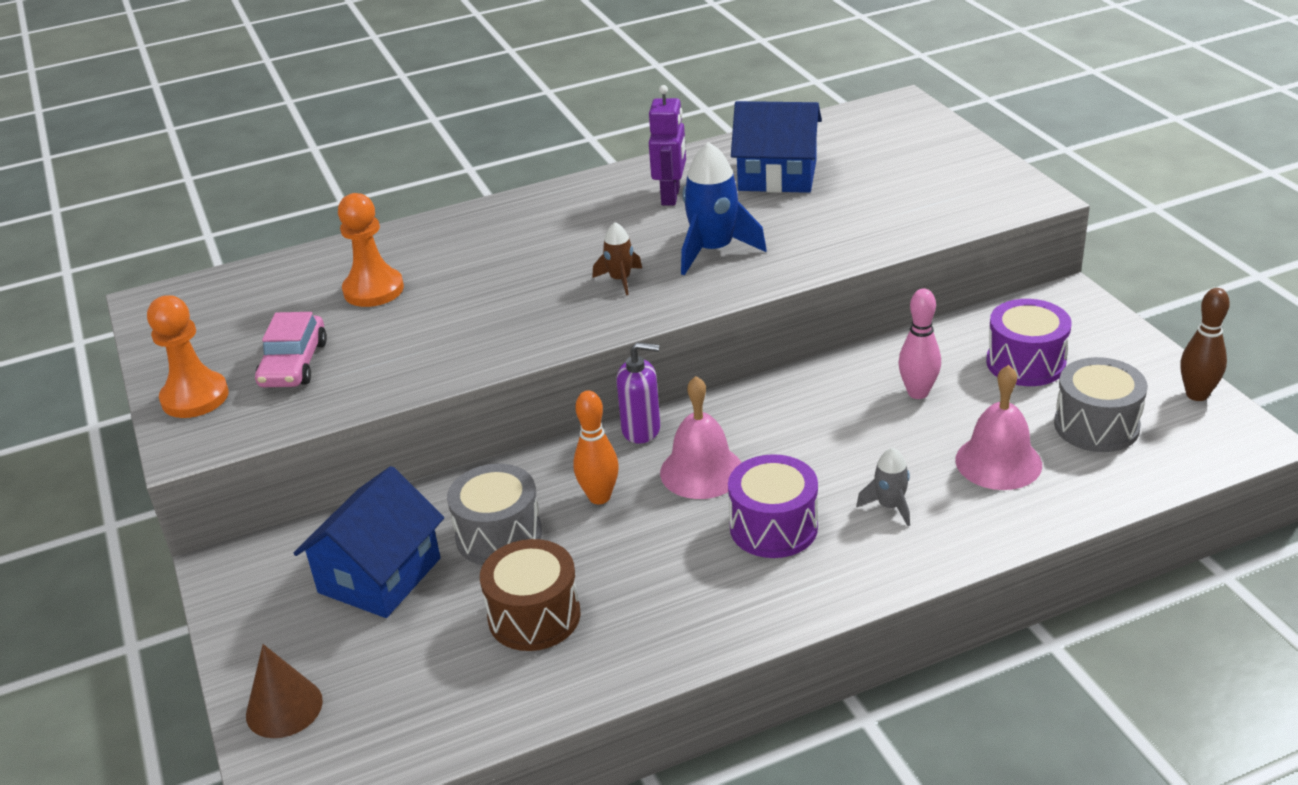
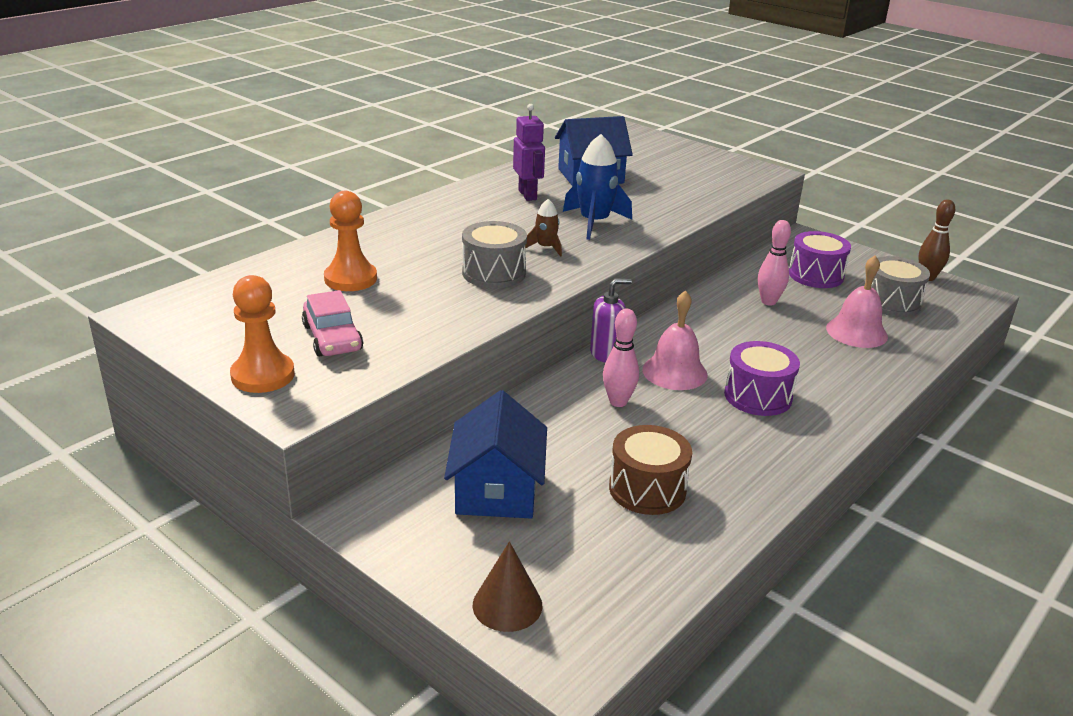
camera: 30 degrees left, 5 degrees down
(499, 535) = (567, 442): grey drum -> grey drum (494, 273)
(599, 497) = (618, 402): orange bowling pin -> pink bowling pin
(889, 506) = (818, 369): grey rocket -> none

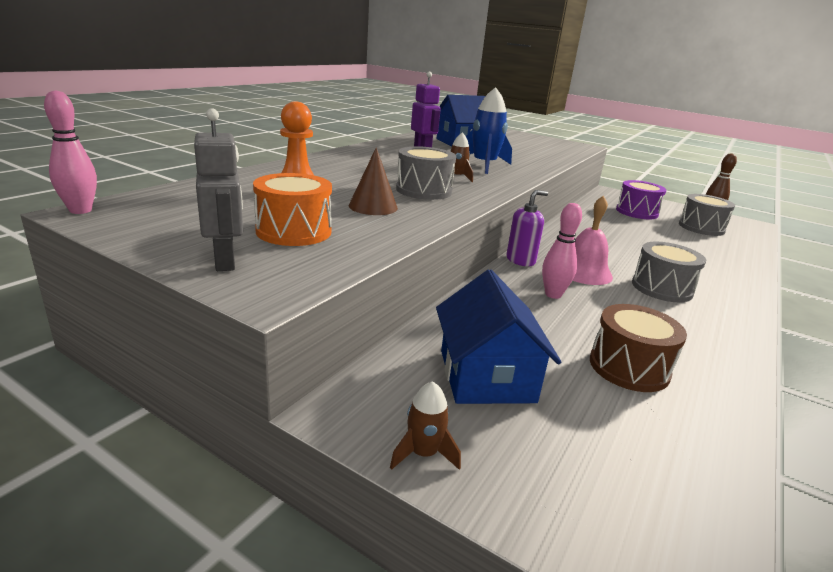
camera: 10 degrees left, 5 degrees down
(263, 375) = (225, 261): orange pawn -> grey robot
(332, 338) = (294, 231): pink car -> orange drum
(410, 553) = (423, 453): none -> brown rocket
(507, 605) = (567, 511): brown cone -> brown cone (373, 206)
(758, 396) = (662, 288): purple drum -> grey drum
(768, 302) = (617, 227): pink bowling pin -> pink bowling pin (80, 210)
(856, 332) = (695, 245): pink bell -> none

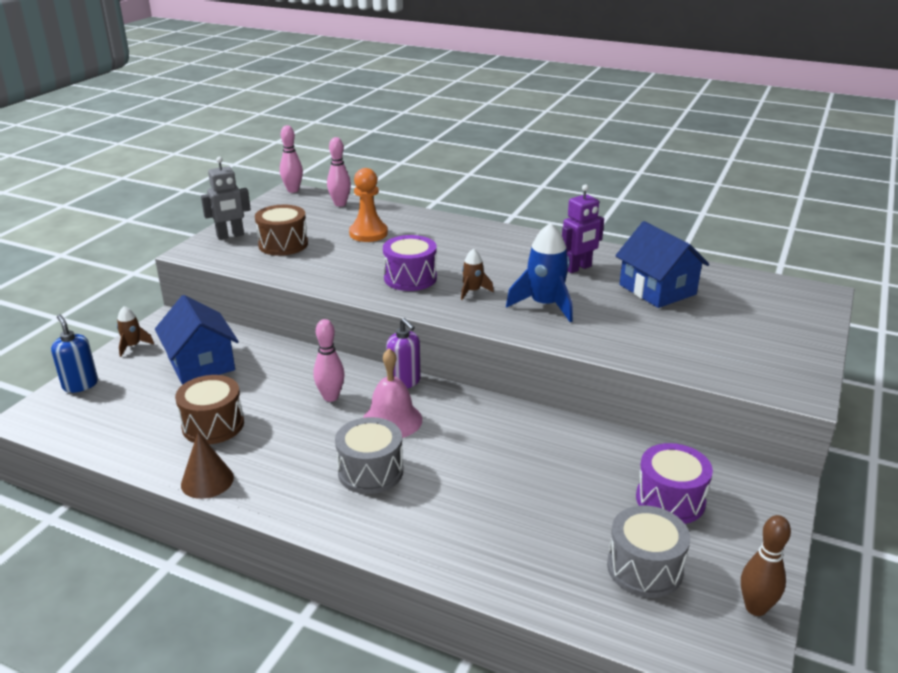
camera: 85 degrees right, 5 degrees up
(183, 193) = (340, 204): none -> pink bowling pin
(294, 231) = (283, 244): orange drum -> brown drum
(373, 206) = (349, 262): brown cone -> brown cone (207, 481)
(424, 190) = (410, 278): grey drum -> purple drum
(486, 376) = (201, 363): blue house -> blue house turned 75 degrees clockwise
(561, 520) = (80, 385): none -> blue soap dispenser

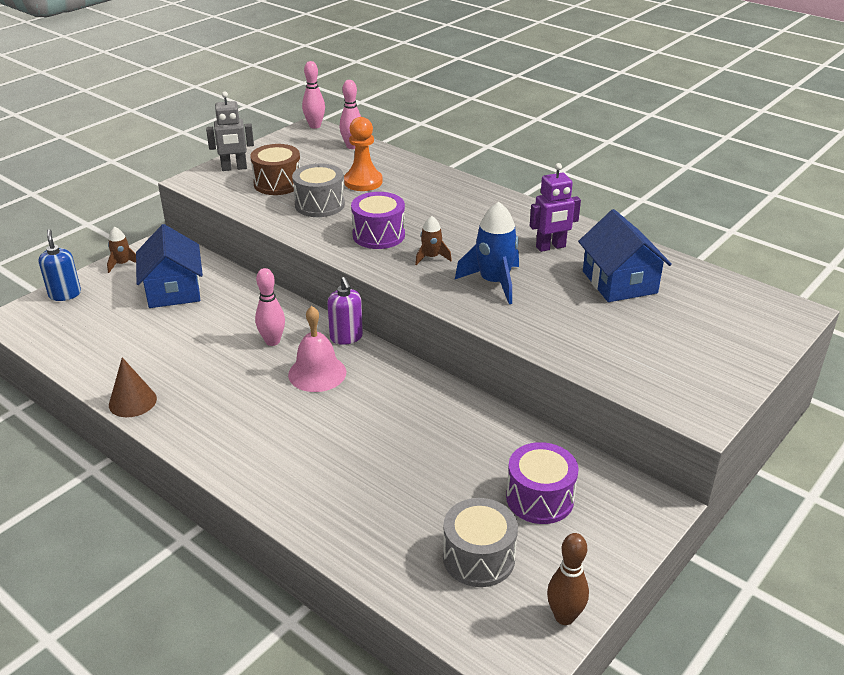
camera: 15 degrees right, 5 degrees up
(213, 425) = (159, 351): brown drum -> none
(370, 471) = (275, 419): grey drum -> grey drum (319, 204)

